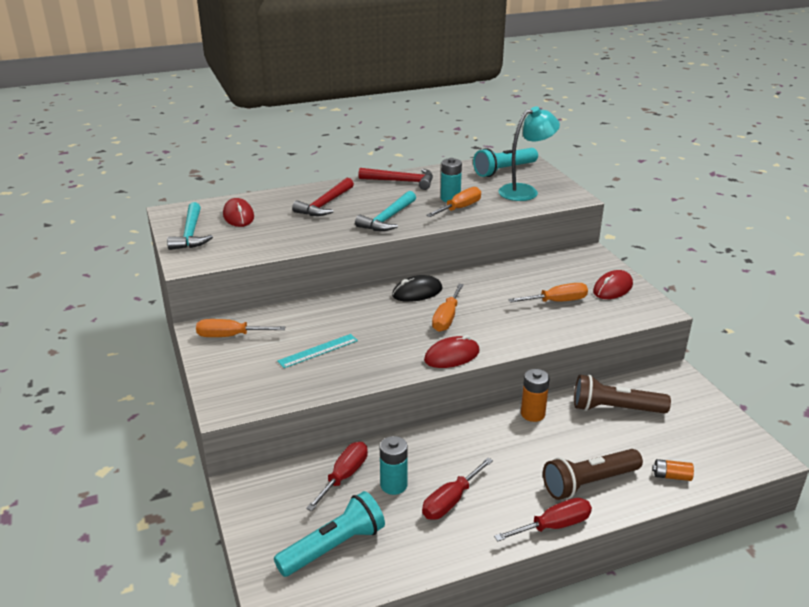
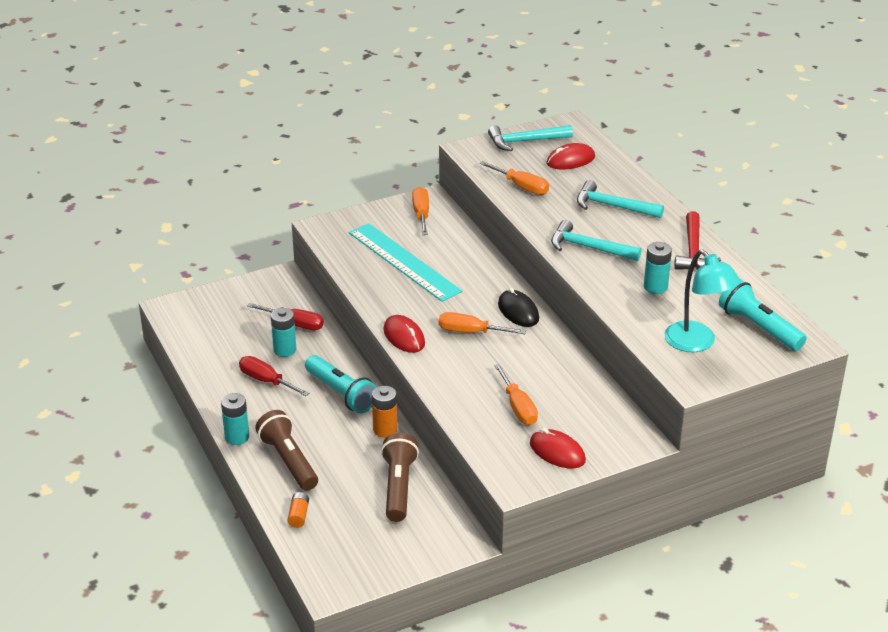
camera: 85 degrees right, 5 degrees up
(318, 351) = (404, 261): turquoise ruler -> turquoise ruler, size x1.98
(325, 205) = (612, 206): red hammer -> turquoise hammer
(333, 547) = (219, 326): turquoise flashlight -> turquoise flashlight (341, 393)
(460, 208) = (630, 294): orange screwdriver -> orange screwdriver (521, 187)
(553, 526) = (237, 437): red screwdriver -> turquoise battery

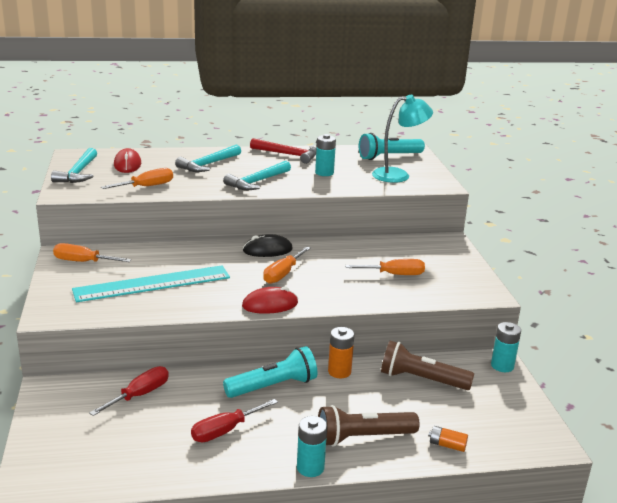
camera: 75 degrees left, 10 degrees down
(285, 350) = (180, 409): turquoise battery -> turquoise battery (502, 366)
(557, 452) = (454, 271): red mouse -> none

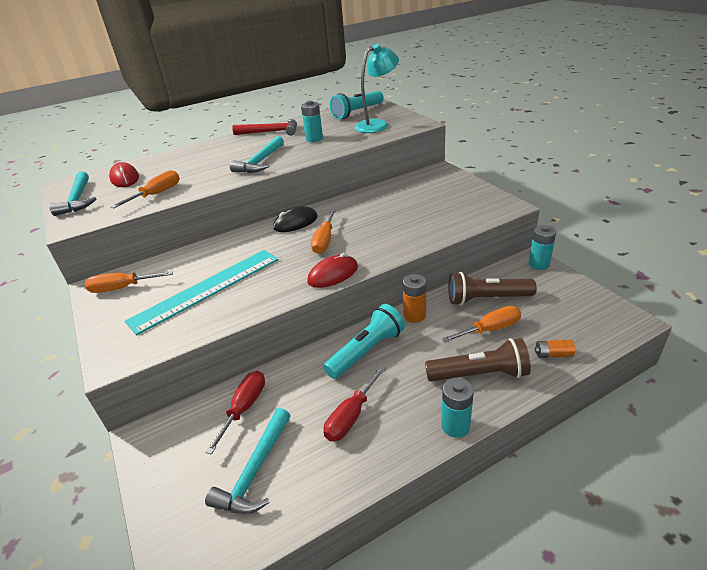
camera: 15 degrees left, 10 degrees up
(208, 164) = (204, 158): turquoise hammer -> turquoise hammer (255, 471)
(363, 437) = (479, 374): brown flashlight -> brown flashlight turned 150 degrees counterclockwise
(394, 274) = (419, 212): orange screwdriver -> orange screwdriver (490, 329)

